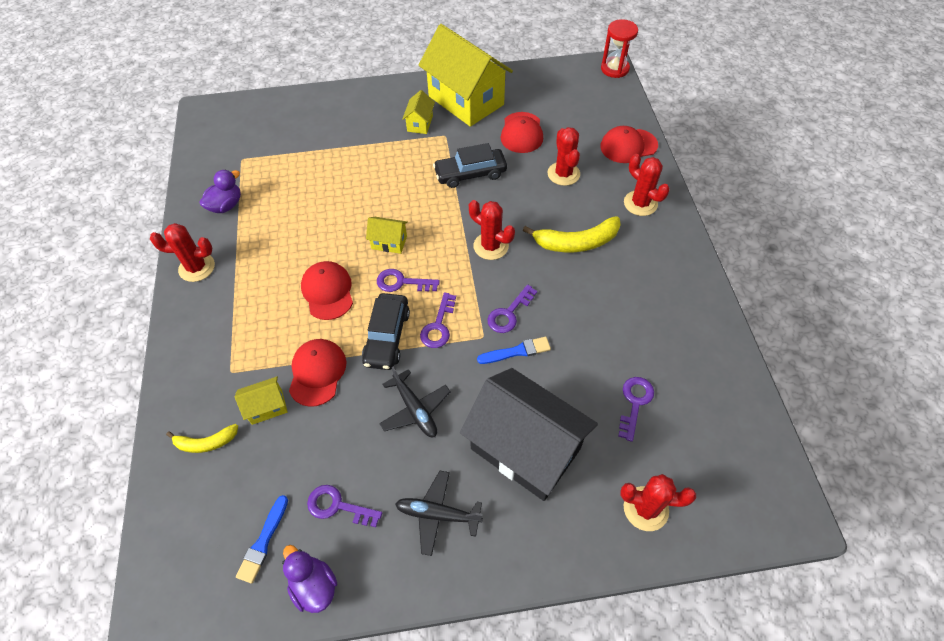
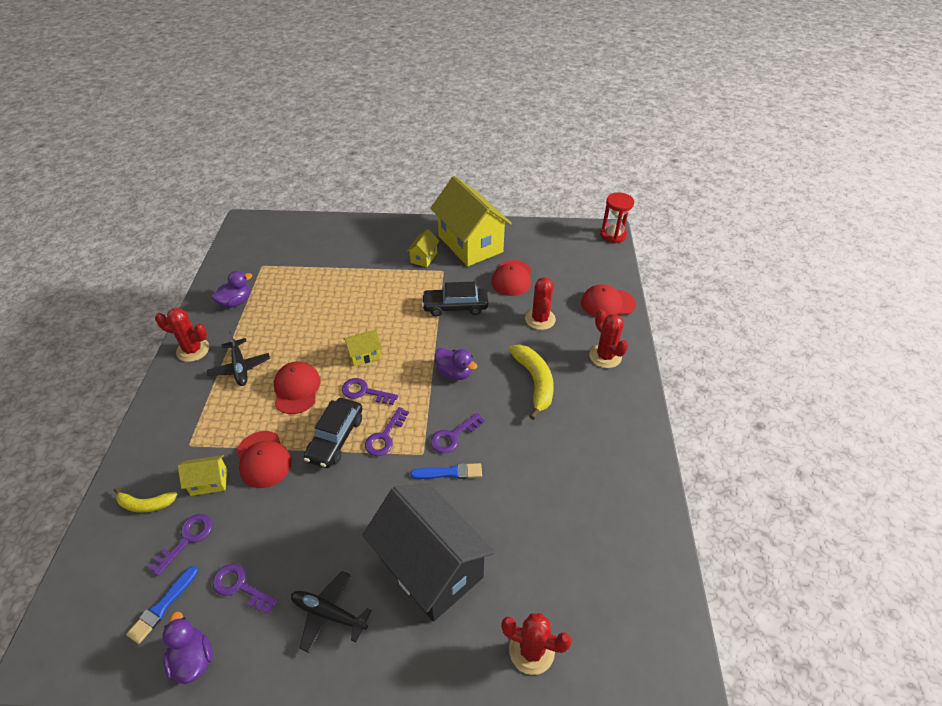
camera: 10 degrees right, 10 degrees down
(317, 372) = (263, 459): red cap -> red cap turned 135 degrees clockwise
(389, 242) = (364, 355): yellow house -> yellow house turned 45 degrees counterclockwise
(415, 409) = (340, 509): black plane -> black plane (240, 367)
(491, 246) = (454, 373): red cactus -> purple duck
(576, 242) = (534, 382): yellow banana -> yellow banana turned 105 degrees counterclockwise
(635, 403) = (549, 542): purple key -> purple key (187, 539)

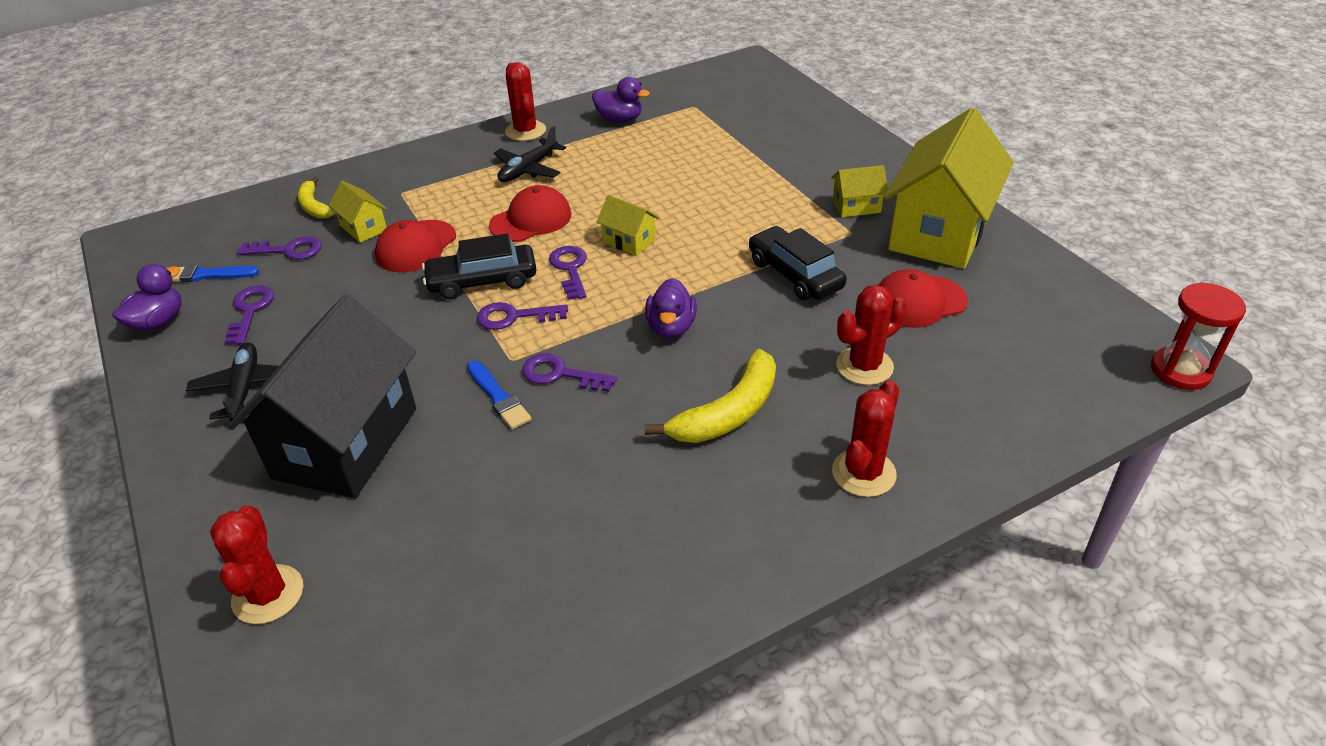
camera: 60 degrees right, 5 degrees down
(607, 303) = (992, 429): red cap -> none

